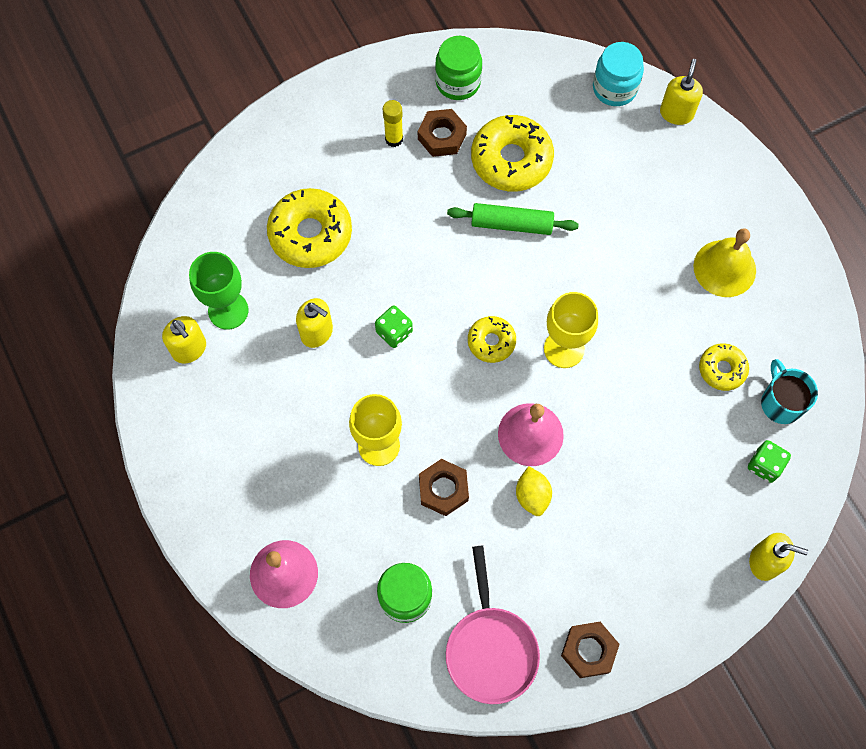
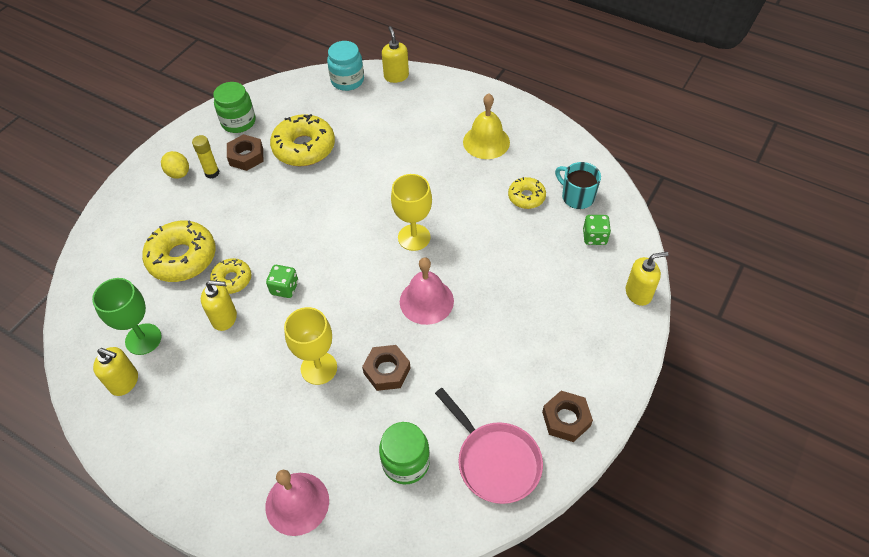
camera: 30 degrees left, 15 degrees down
(491, 342) = (360, 258): yellow donut -> yellow donut (232, 279)
(511, 224) = (328, 183): green rolling pin -> none
(532, 496) = (454, 339): yellow lemon -> yellow lemon (178, 173)

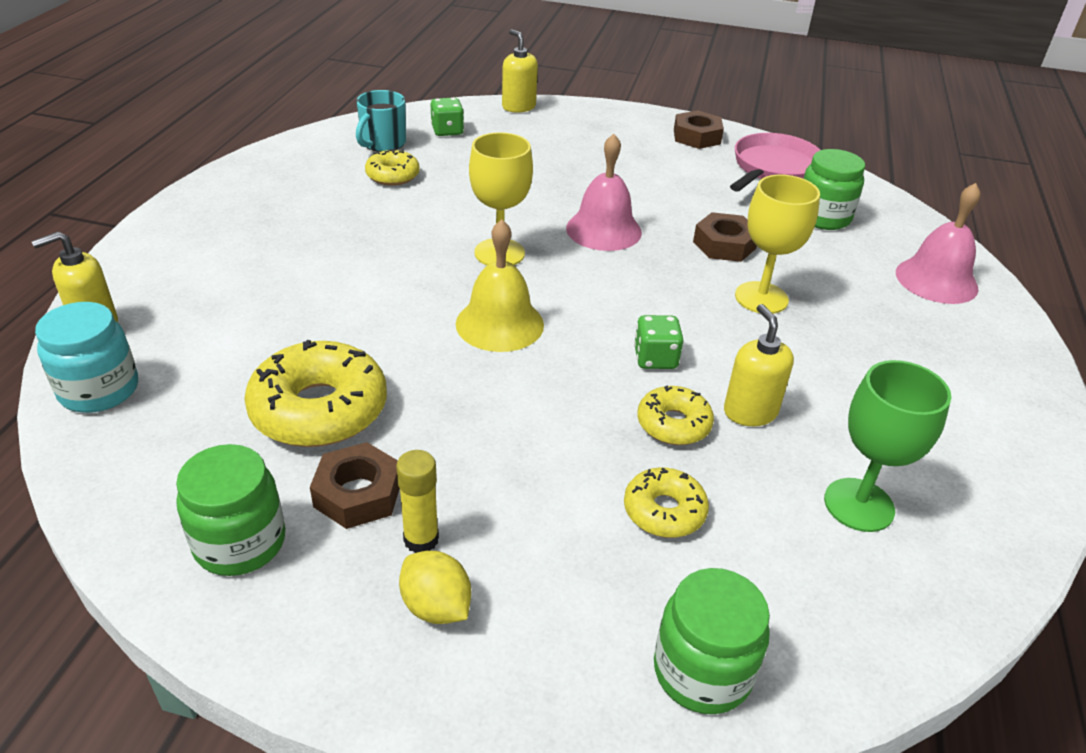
camera: 110 degrees left, 15 degrees down
(105, 245) = (702, 671): none -> green jar
(124, 382) = (946, 499): yellow soap dispenser -> none
(178, 173) = (436, 606): yellow lemon -> yellow lemon turned 75 degrees counterclockwise
(182, 258) = (664, 511): yellow donut -> yellow donut, size x0.56
(486, 142) = (283, 214): yellow bell -> yellow bell (499, 324)

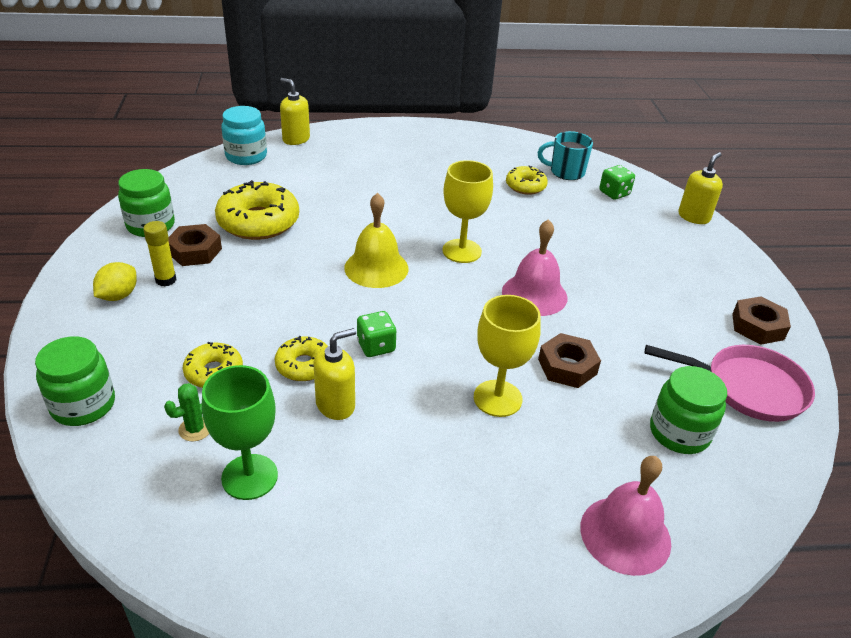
camera: 70 degrees right, 0 degrees up
(772, 545) = (195, 429): none -> green cactus

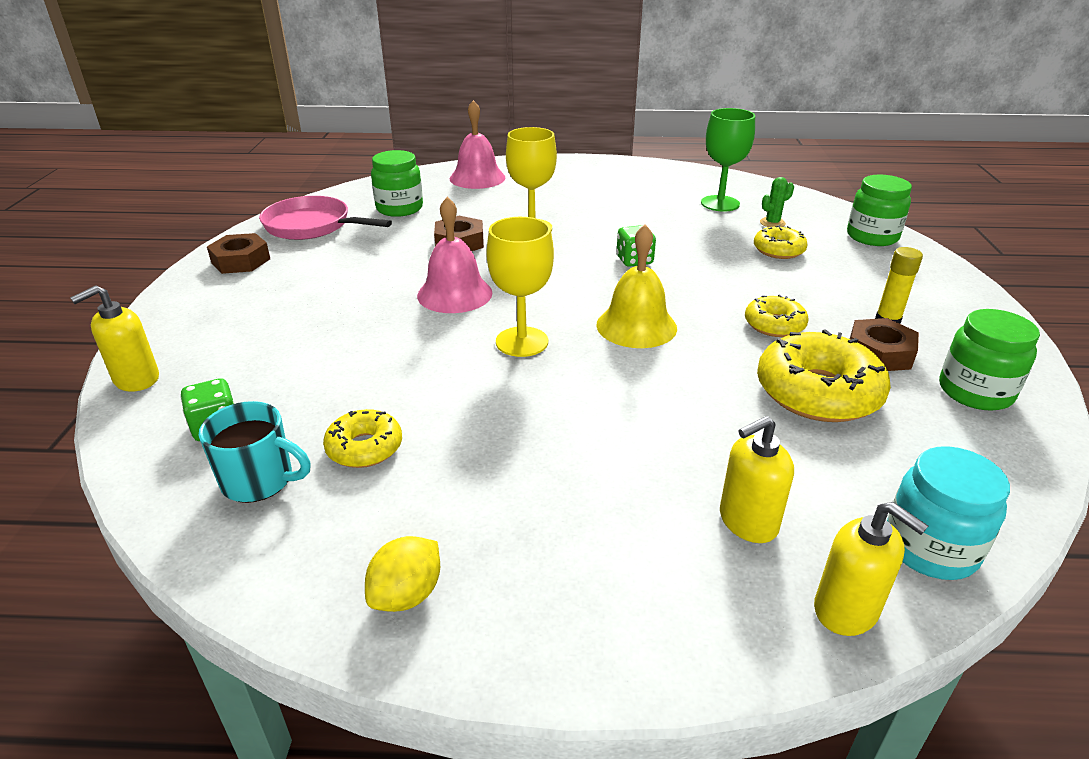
camera: 170 degrees left, 5 degrees down
(118, 296) = (926, 308): yellow lemon -> yellow lemon (407, 595)
(304, 365) = (699, 251): yellow donut -> yellow donut (774, 325)
(335, 405) = (666, 230): yellow soap dispenser -> yellow soap dispenser (747, 522)

